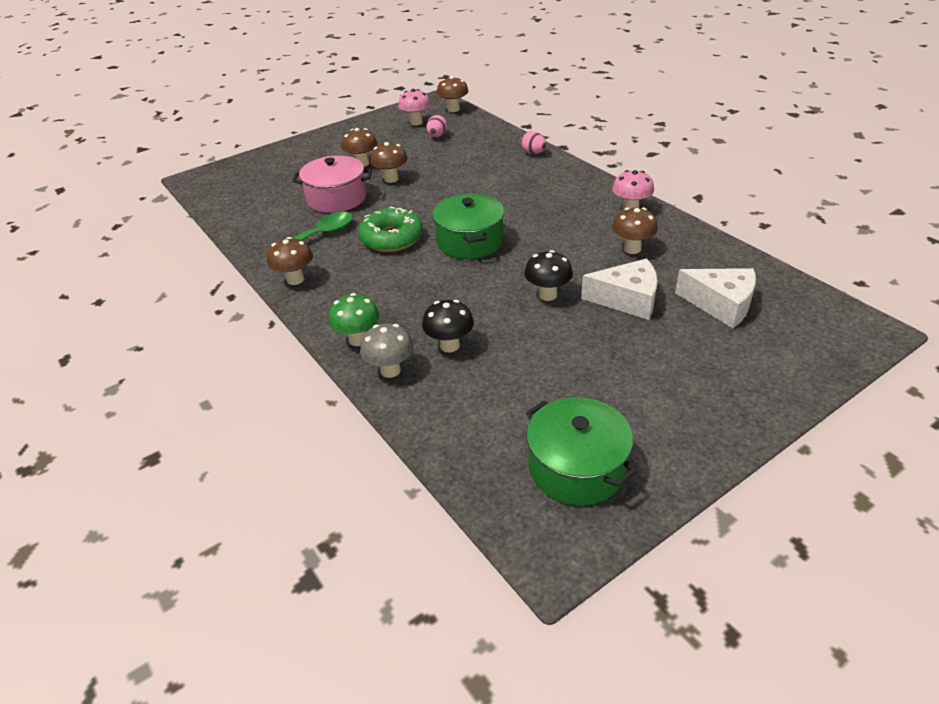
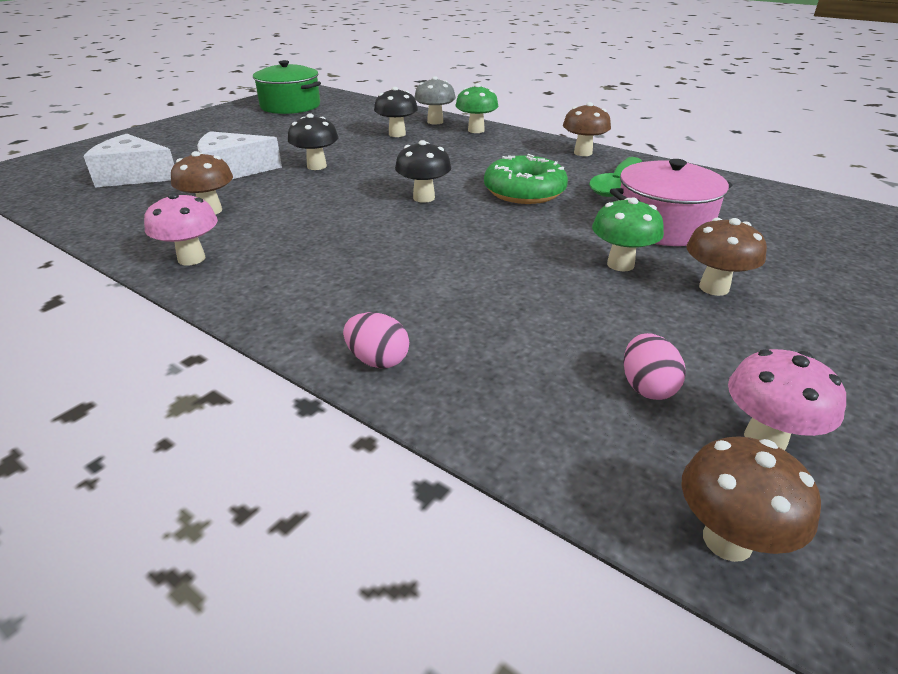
camera: 160 degrees right, 5 degrees down
(391, 179) = (620, 264): brown mushroom -> green mushroom
(469, 241) = (424, 198): green pot -> black mushroom

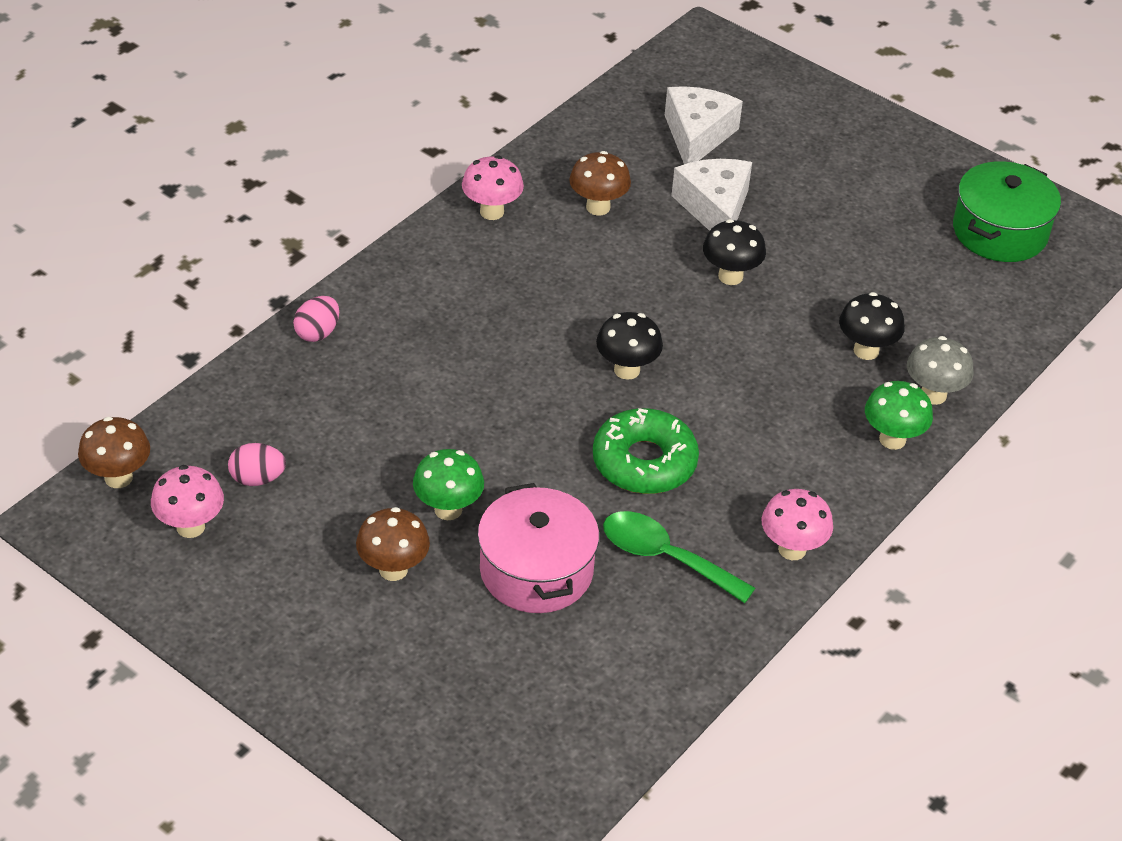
camera: 90 degrees right, 10 degrees up
(583, 153) = (792, 549): brown mushroom -> pink mushroom

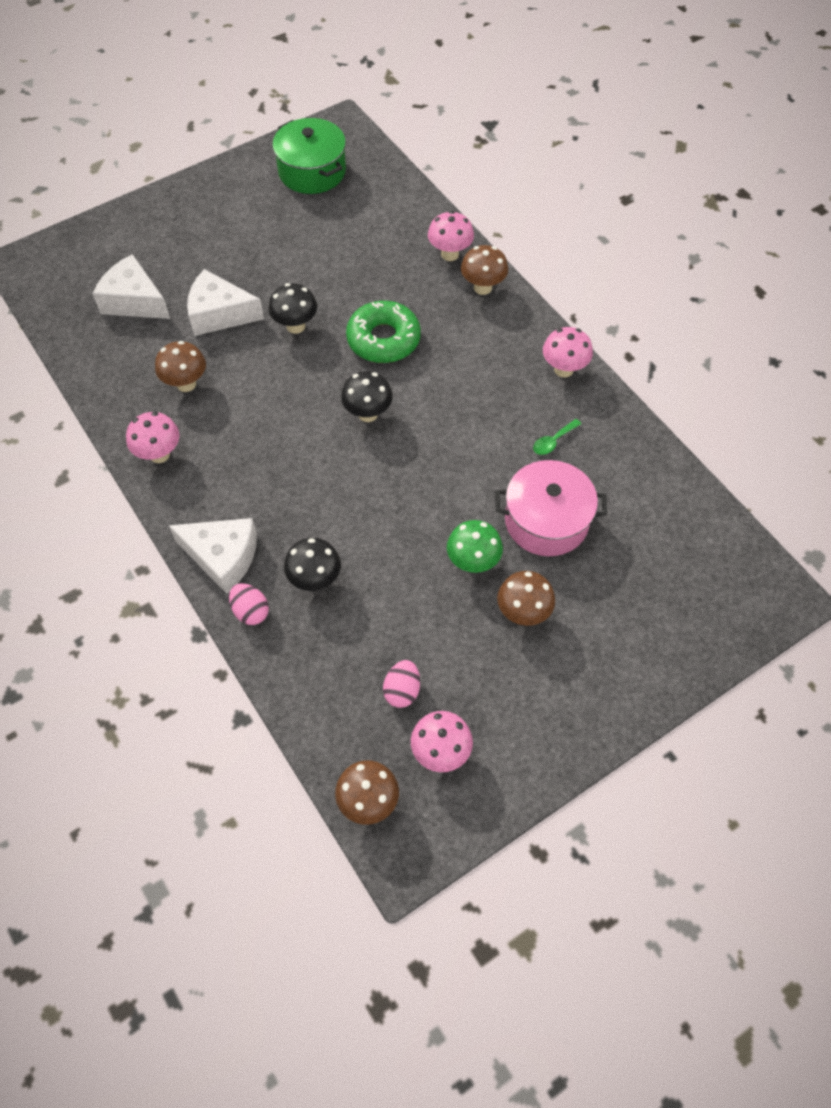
camera: 70 degrees left, 15 degrees up
(377, 294) = (223, 557): none -> white cheese
(644, 462) = (462, 428): green donut -> green donut (383, 339)
(665, 557) = (553, 441): green spoon -> green spoon, size x0.52
(866, 350) = (397, 275): black mushroom -> black mushroom (315, 580)
(892, 439) = (482, 288): green mushroom -> brown mushroom
(933, 395) = (450, 254): grey mushroom -> pink mushroom

